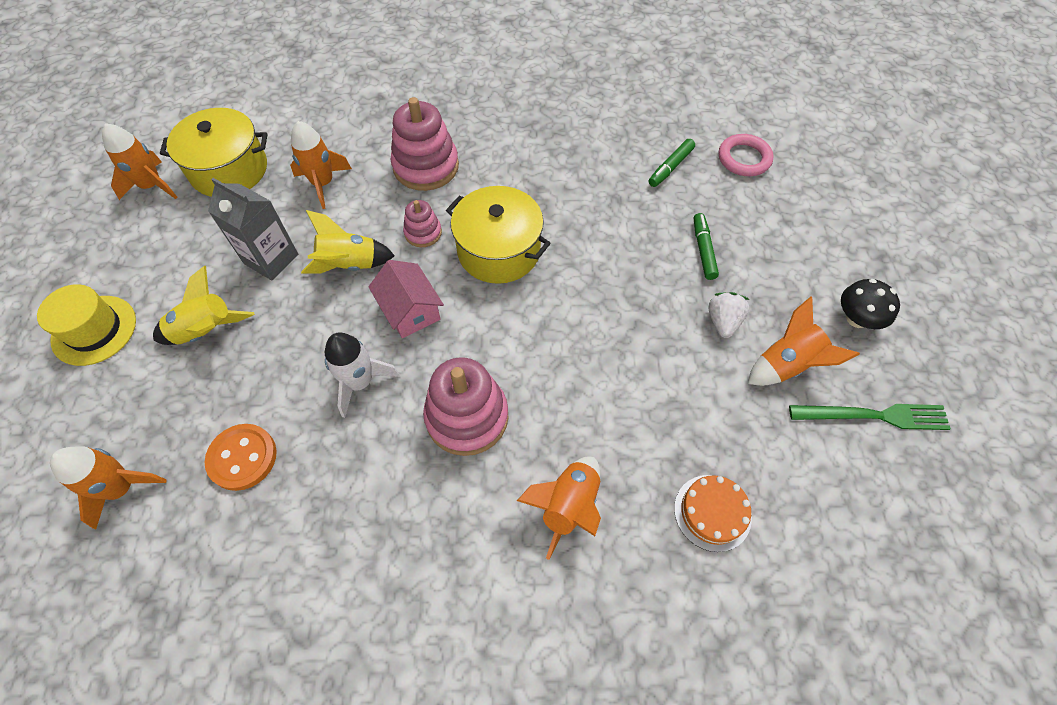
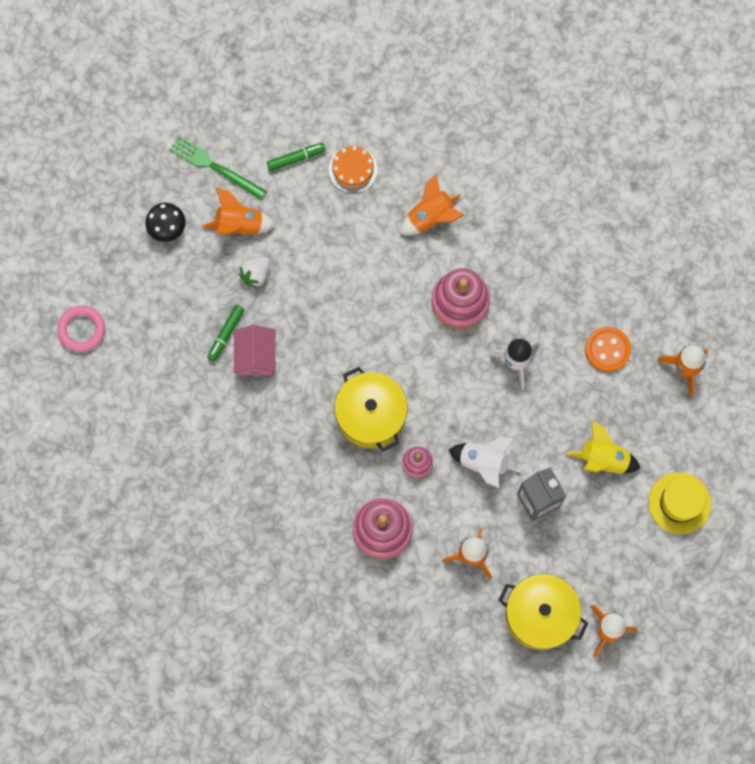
camera: 150 degrees left, 15 degrees up
(349, 264) = (483, 463): yellow rocket -> white rocket
(410, 310) = (458, 399): pink house -> pink house (256, 356)
(670, 167) = (193, 420): green marker -> green marker (296, 158)
(744, 158) = (130, 396): pink ring -> pink ring (81, 329)

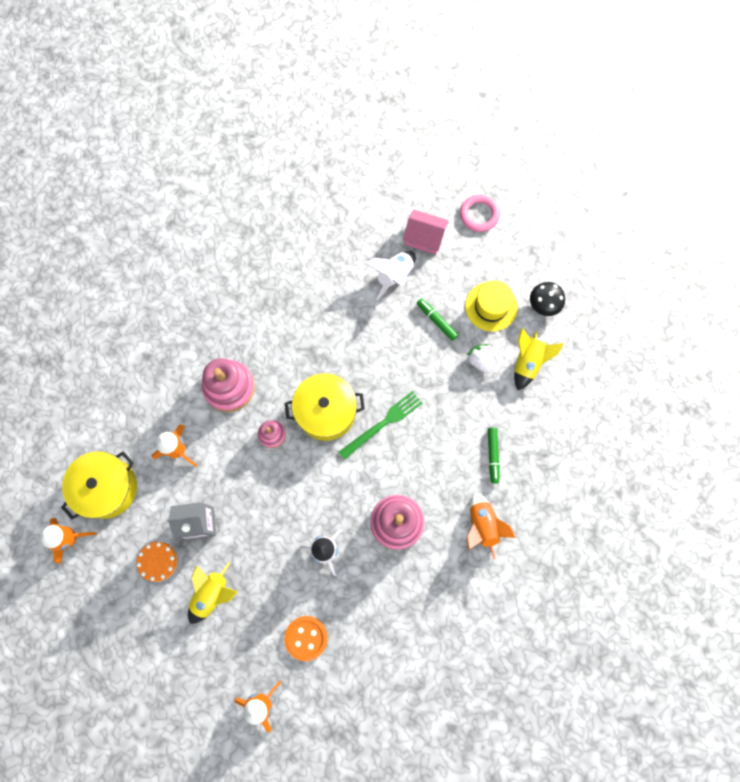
camera: 110 degrees right, 0 degrees up
(215, 167) = (586, 359): green fork -> green fork (383, 423)
(239, 225) = (528, 362): orange rocket -> yellow rocket
(256, 356) = (410, 338): pink house -> pink house (424, 237)
(296, 158) = (573, 428): green marker -> green marker (492, 455)
(353, 169) = (548, 473): orange cake -> orange cake (159, 561)
(483, 463) = (250, 489): white rocket -> white rocket (394, 276)
(679, 503) = (147, 647): yellow hat -> yellow hat (491, 306)

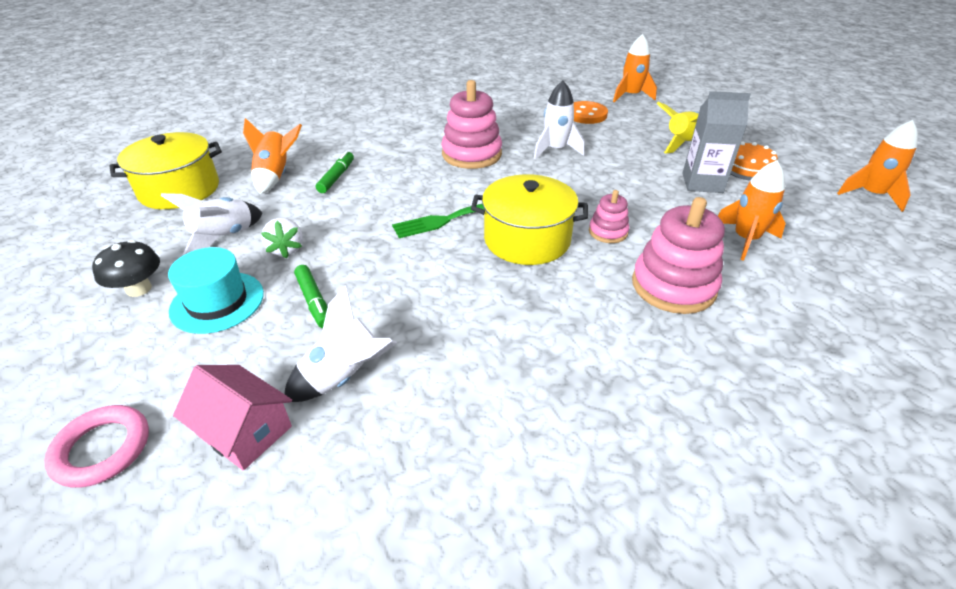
camera: 165 degrees left, 35 degrees down
(107, 488) = (839, 223): yellow pot -> yellow pot (179, 189)
(482, 525) = (383, 142): orange rocket -> orange rocket (275, 176)
(491, 306) = (217, 302): yellow hat -> turquoise hat
(528, 362) = (224, 237): yellow rocket -> white rocket

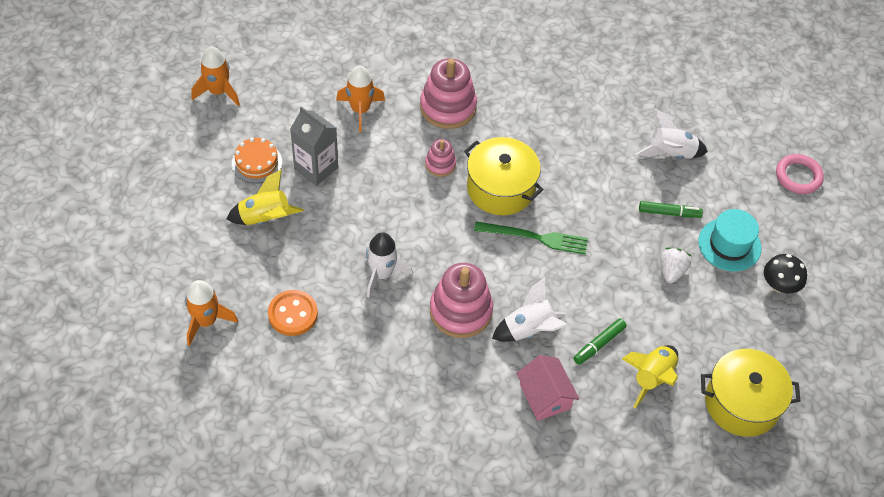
camera: 150 degrees left, 15 degrees up
(224, 237) = (713, 311): white rocket -> white rocket (529, 329)
(244, 430) = (729, 151): pink house -> pink house (545, 396)
(275, 176) = (652, 378): orange rocket -> yellow rocket
(314, 301) = (669, 213): green marker -> green marker turned 90 degrees clockwise

